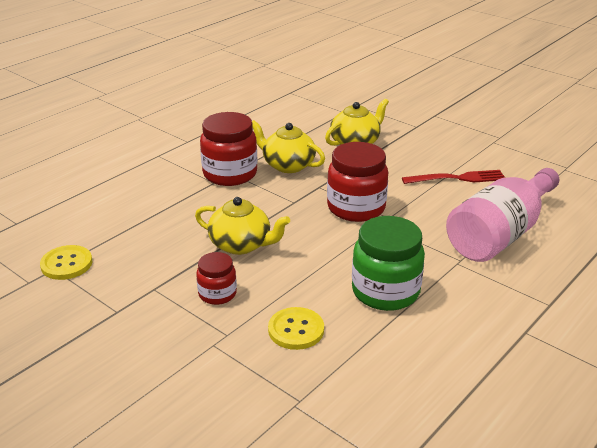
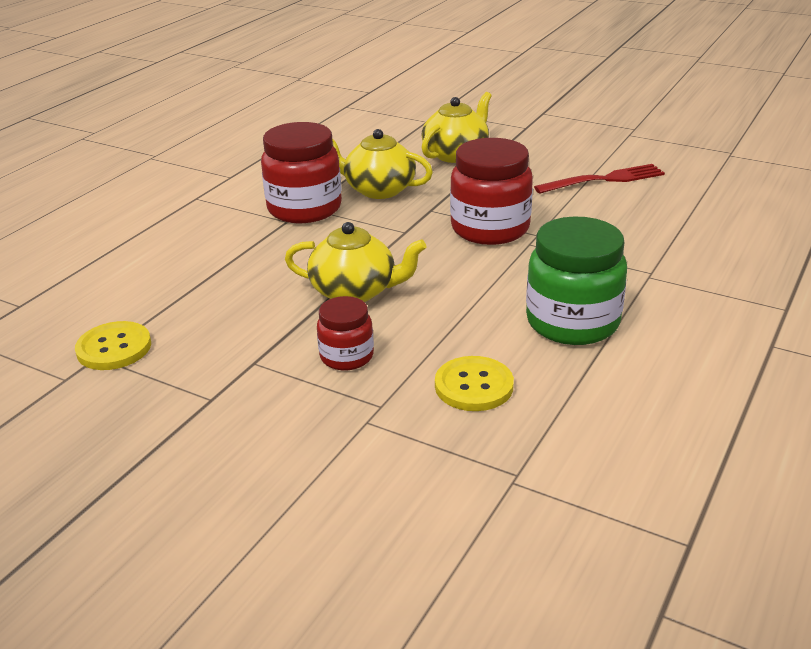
camera: 10 degrees left, 0 degrees up
(500, 234) = (686, 237): pink bottle -> none

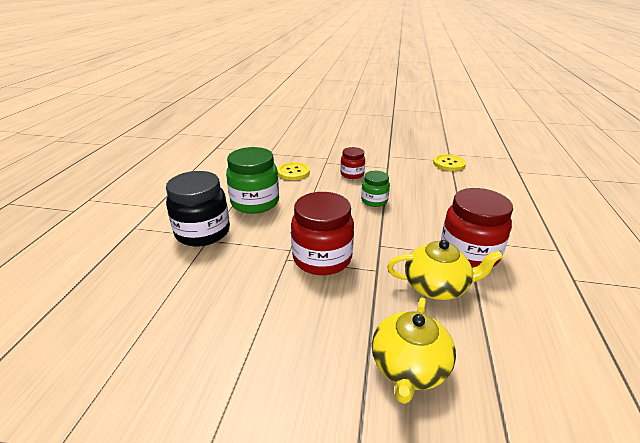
camera: 160 degrees right, 0 degrees up
(355, 291) = (374, 201): yellow teapot -> green jar
(604, 180) = (234, 347): red fork -> none
(661, 284) = (203, 232): none -> black jar

